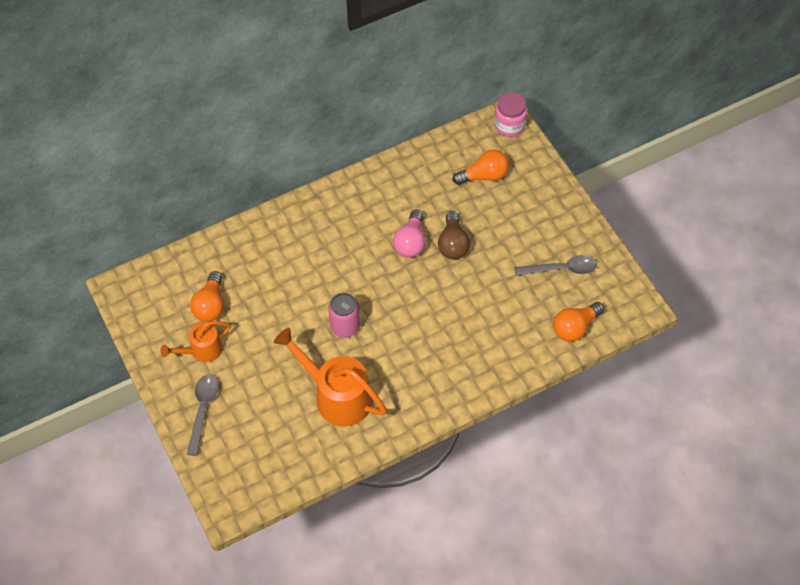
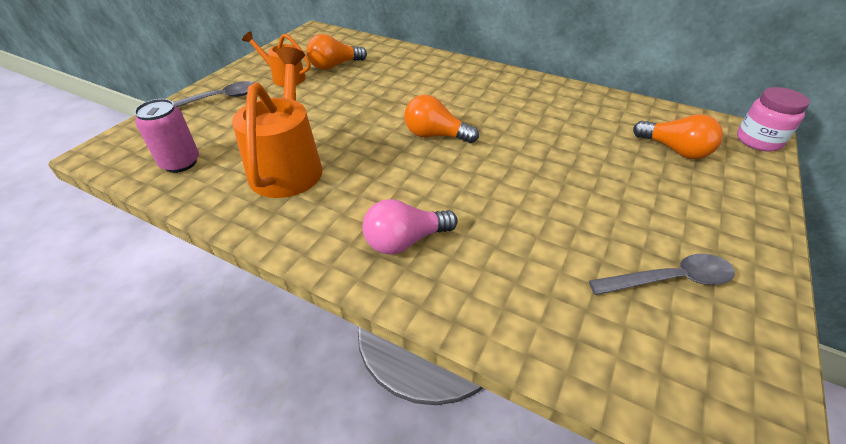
camera: 55 degrees right, 15 degrees down
(345, 327) = (380, 137): pink can -> pink can (180, 163)
(411, 242) = (527, 137): pink light bulb -> pink light bulb (405, 241)
(453, 244) = (565, 165): brown light bulb -> none
(561, 269) = (670, 280): grey spoon -> grey spoon turned 60 degrees counterclockwise
(575, 327) = (605, 352): orange light bulb -> orange light bulb (435, 135)

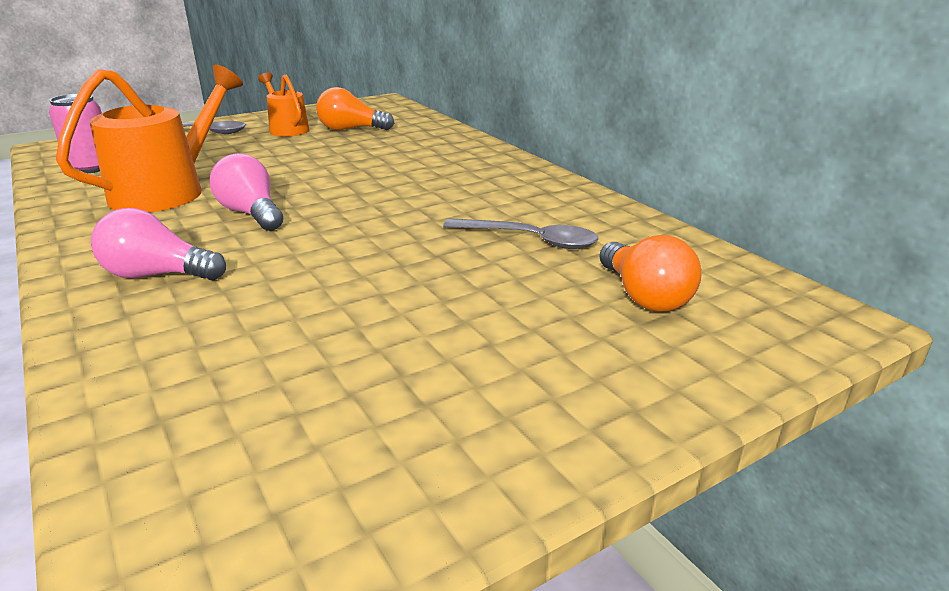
camera: 30 degrees right, 15 degrees down
(384, 166) = (251, 214): none -> pink light bulb
(435, 135) = (349, 204): orange light bulb -> none
(670, 280) = (377, 416): grey spoon -> grey spoon (530, 240)
(758, 141) = (821, 326): pink jar -> none

